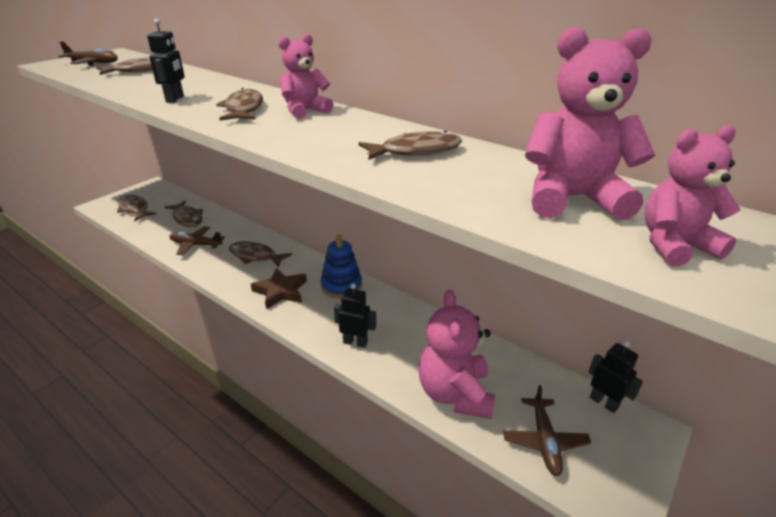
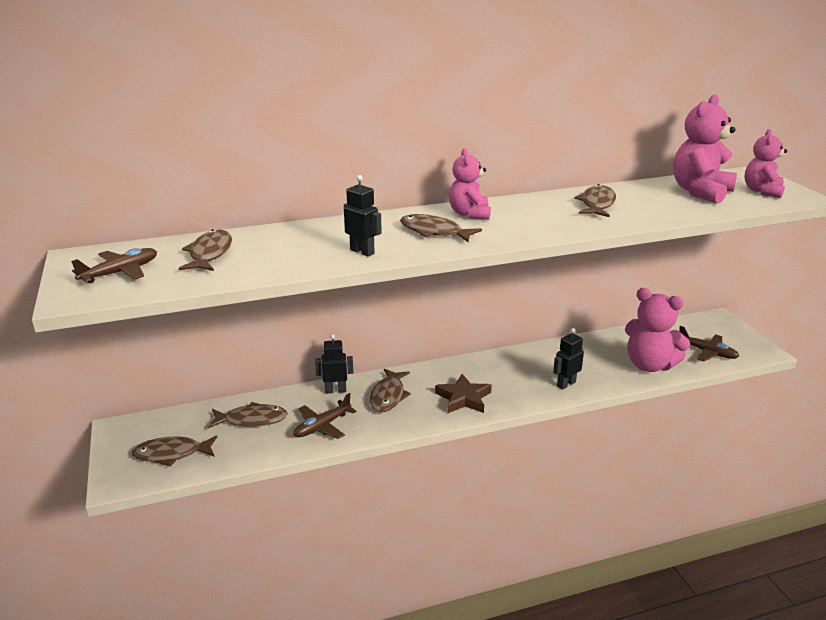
camera: 55 degrees left, 5 degrees down
(255, 256) = (388, 396): brown fish -> brown fish turned 45 degrees counterclockwise
(341, 286) = (486, 367): blue stacking toy -> none
(604, 402) = (690, 321): black robot -> black robot (335, 390)

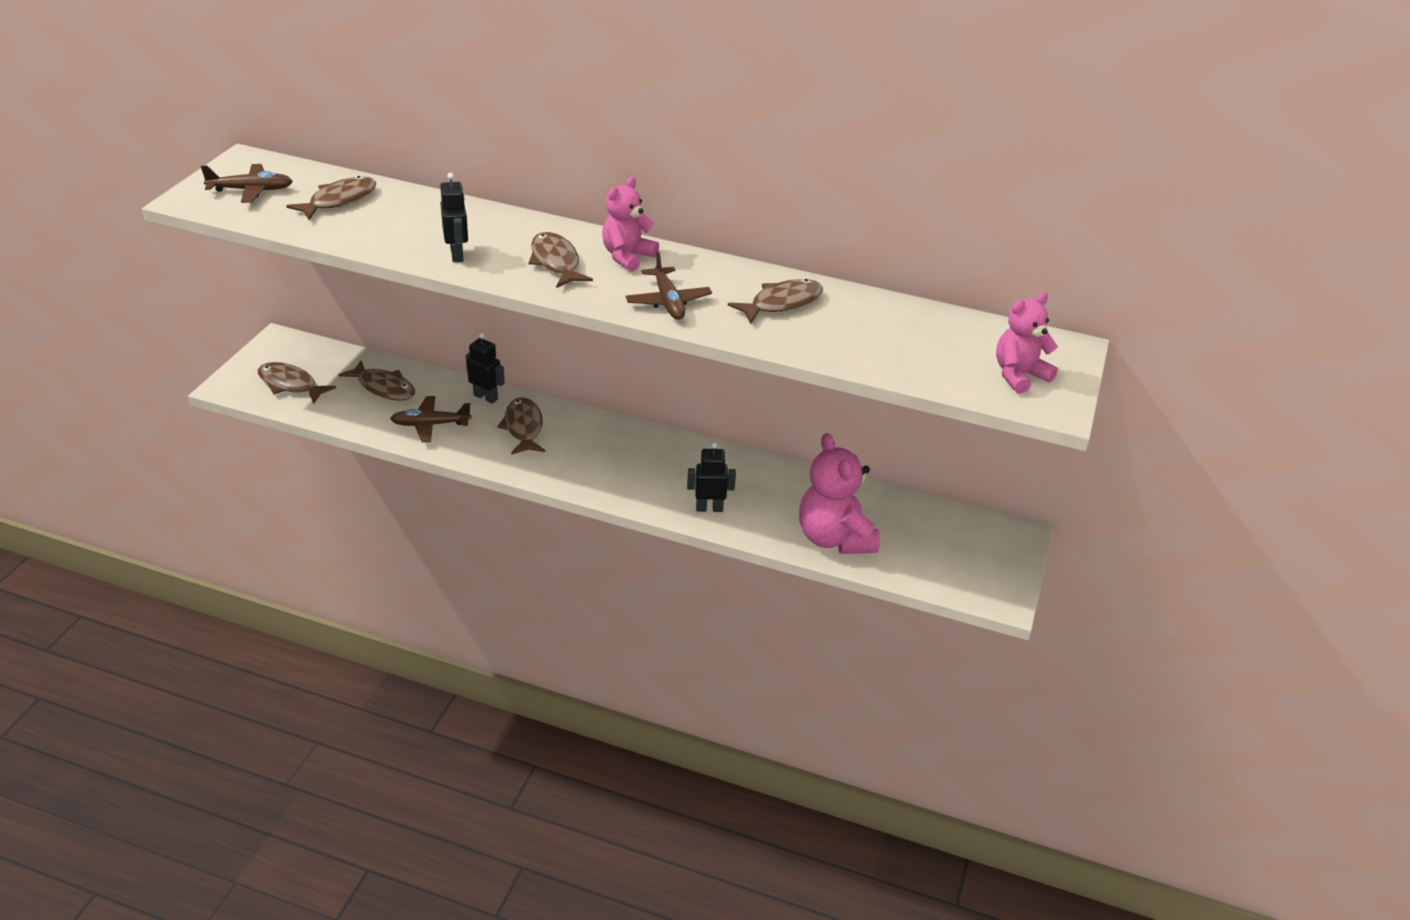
camera: 35 degrees right, 10 degrees up
(388, 396) = (523, 427): brown fish -> brown fish turned 120 degrees clockwise
(463, 398) = (588, 467): brown star -> none
(700, 192) = (937, 342): pink teddy bear -> none
(707, 352) = (929, 562): brown plane -> brown plane (668, 301)

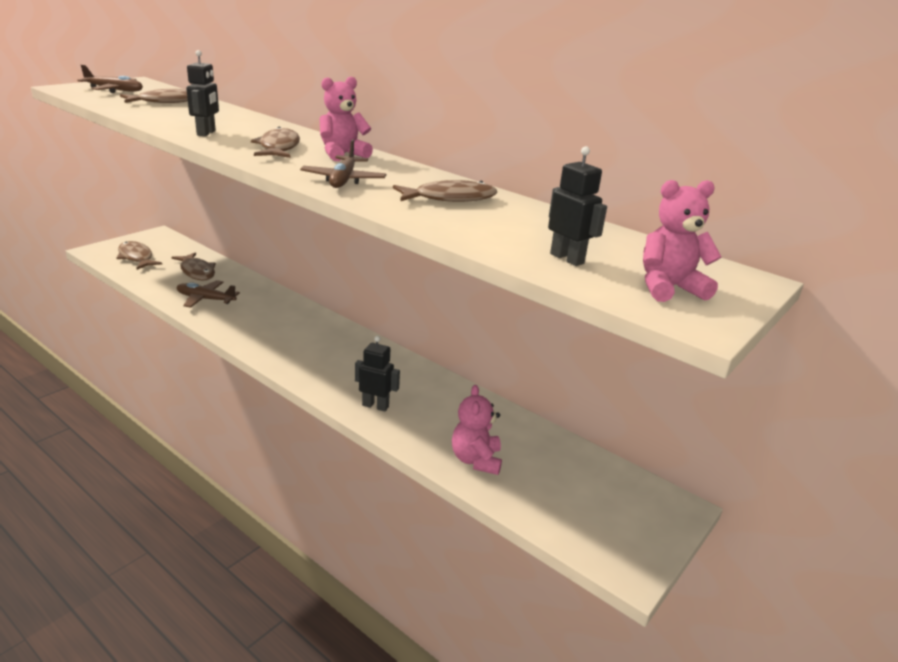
camera: 20 degrees right, 10 degrees down
(486, 397) = (263, 292): black robot -> black robot (567, 258)
(523, 427) = (272, 315): brown fish -> none
(834, 538) = (476, 460): pink teddy bear -> pink teddy bear, size x0.65

